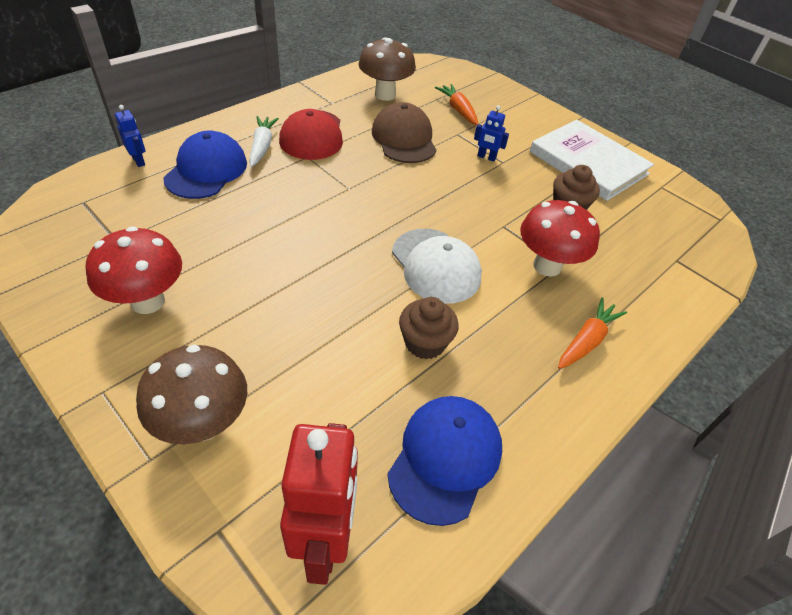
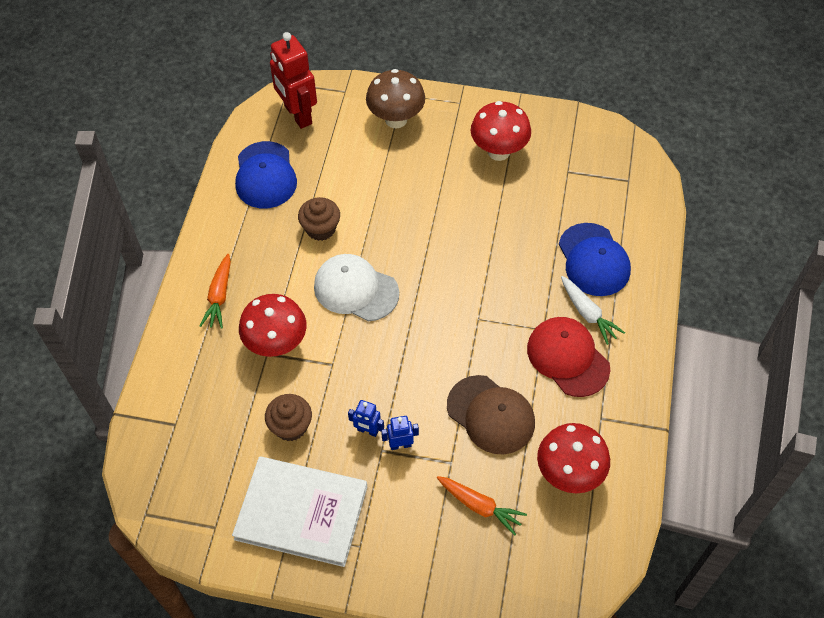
camera: 150 degrees right, 10 degrees up
(139, 161) = (647, 234): blue robot -> blue robot (367, 431)
(385, 95) = (569, 474): brown mushroom -> red mushroom

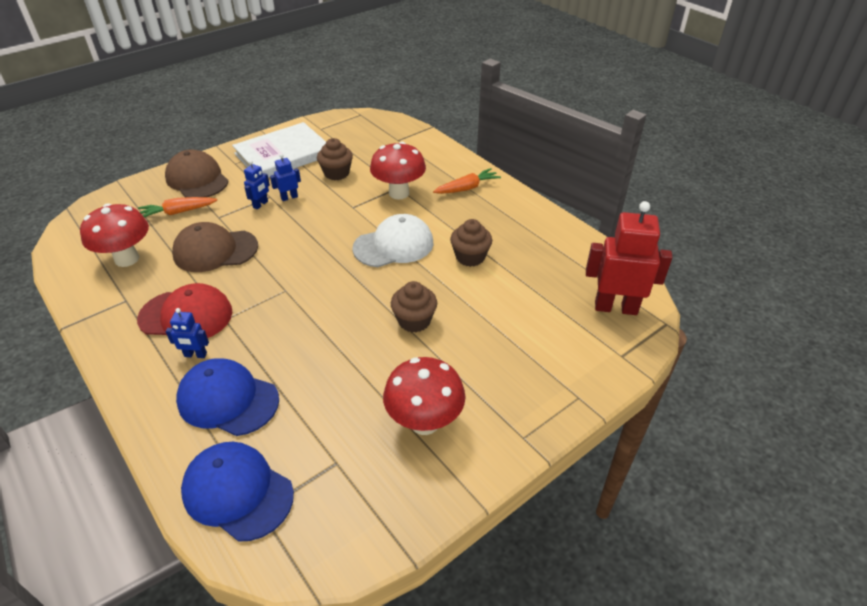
camera: 130 degrees right, 15 degrees down
(219, 296) = (467, 188): orange carrot -> orange carrot turned 105 degrees clockwise
(265, 175) = (558, 256): blue cap -> blue cap (238, 492)
(396, 119) = (547, 370): brown mushroom -> none
(420, 550) = (197, 179): none -> brown cap
(424, 214) = (414, 321): none -> brown cupcake
(587, 314) = (195, 355): white carrot -> blue robot

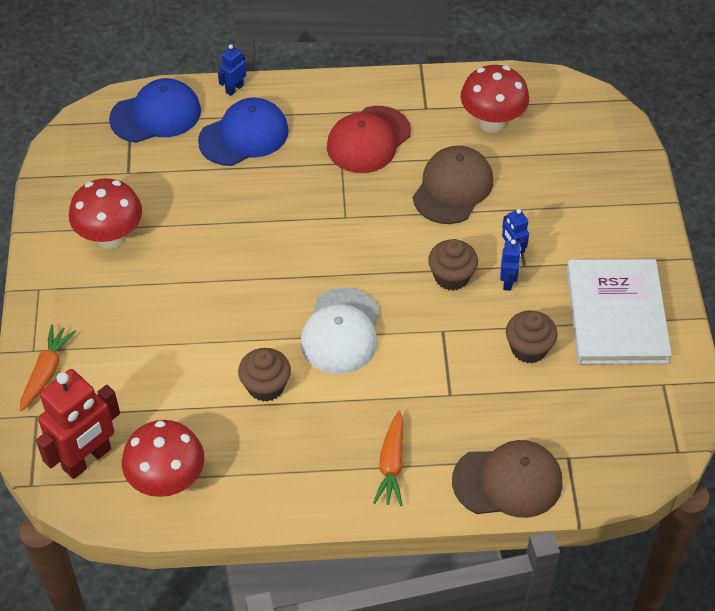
camera: 125 degrees right, 10 degrees up
(178, 212) = (550, 180): orange carrot -> orange carrot (47, 372)
(195, 355) = (312, 132): blue robot -> blue robot (234, 89)
(197, 179) = (612, 215): brown cap -> brown cap (507, 481)
(399, 193) = (436, 388): red mushroom -> red mushroom (167, 482)
(414, 321) = (219, 289): brown cupcake -> brown cupcake (451, 277)

